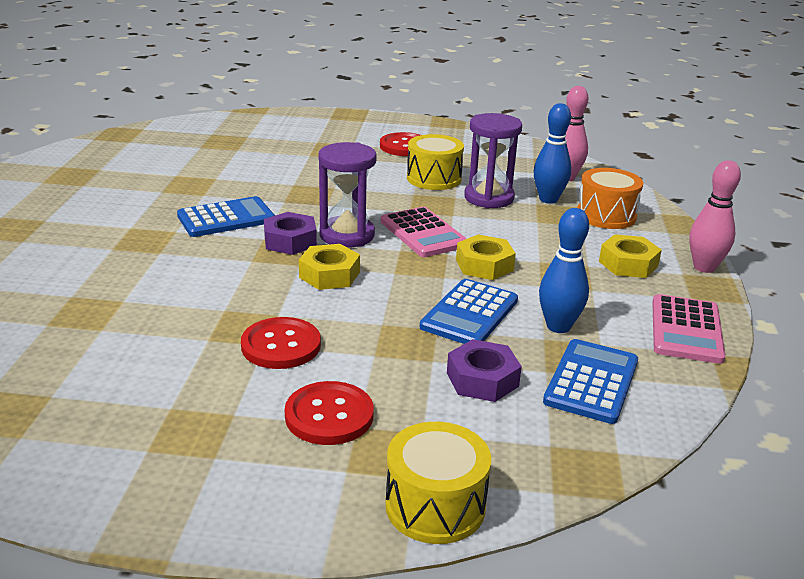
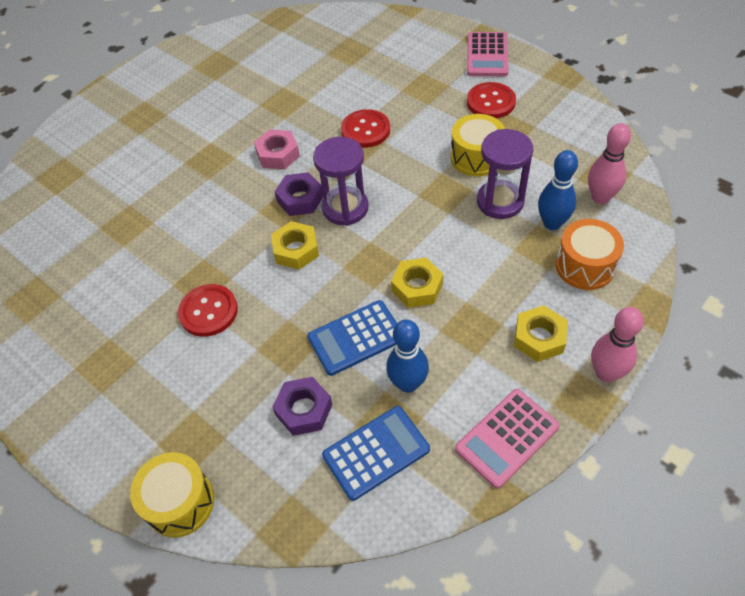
camera: 40 degrees right, 25 degrees up
(226, 218) = (278, 154): blue calculator -> pink nut
(329, 415) = (185, 392): red button -> red button (365, 130)
(423, 233) = (404, 228): pink calculator -> pink calculator (487, 55)

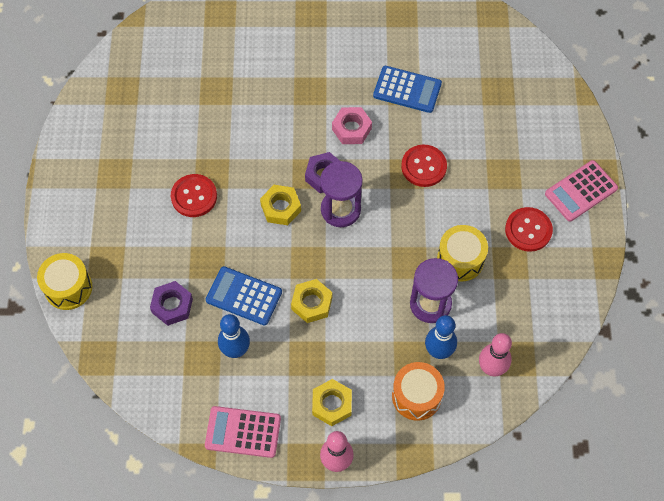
camera: 45 degrees right, 10 degrees up
(376, 452) = (176, 366): blue calculator -> blue calculator (407, 90)

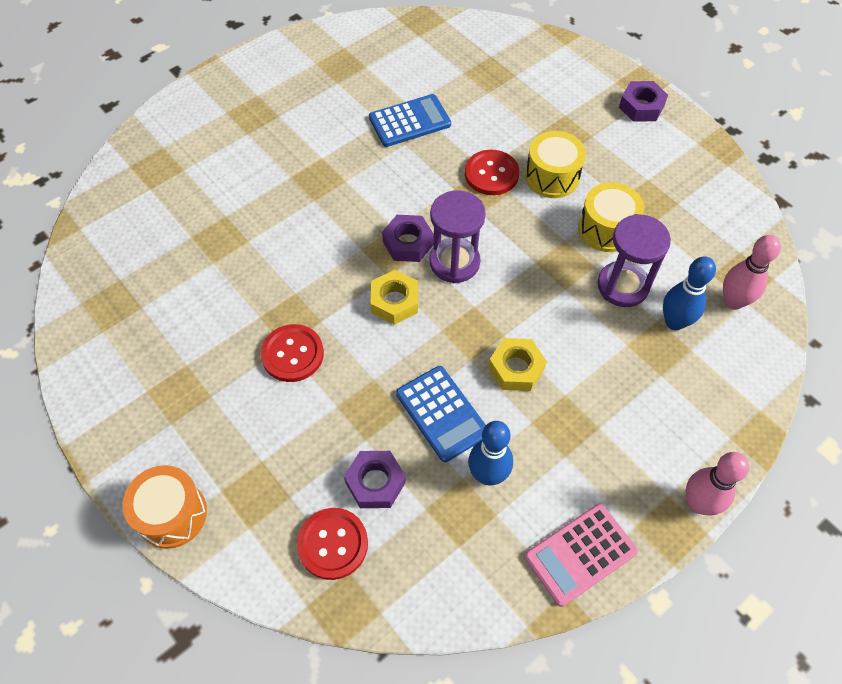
camera: 40 degrees left, 5 degrees down
(68, 287) = (235, 557): yellow drum -> yellow drum (552, 177)
(244, 296) = (442, 413): blue calculator -> blue calculator turned 105 degrees counterclockwise
(332, 404) = (635, 450): yellow nut -> none
(351, 129) = (392, 186): pink nut -> none
(416, 396) = (700, 378): orange drum -> orange drum (172, 514)
(528, 230) = (634, 165): red button -> red button (333, 544)
(581, 191) = (641, 106): pink calculator -> purple nut

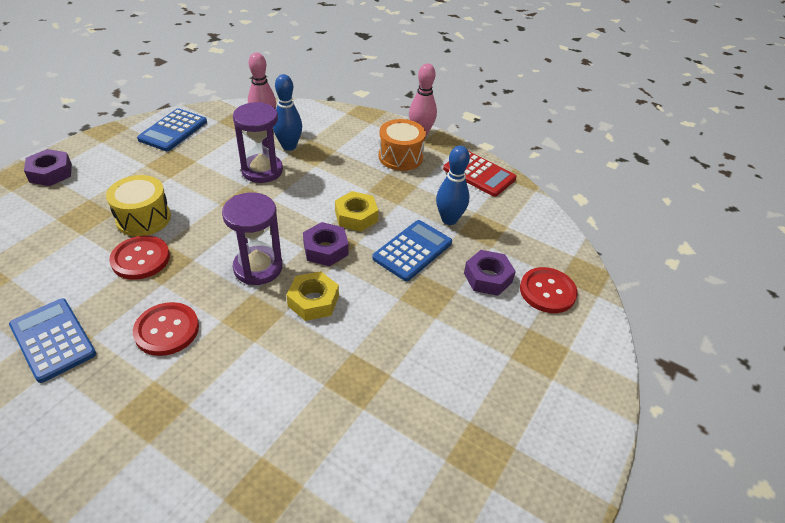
camera: 110 degrees left, 15 degrees down
(172, 514) = (593, 409): orange drum -> orange drum (400, 157)
(292, 354) = (397, 365): red button -> red button (167, 330)
(408, 243) = (240, 305): purple nut -> purple nut (325, 249)
(580, 554) = (479, 174): pink calculator -> red calculator
(606, 229) = (204, 182): yellow drum -> none
(718, 206) = (173, 130): none -> blue calculator

